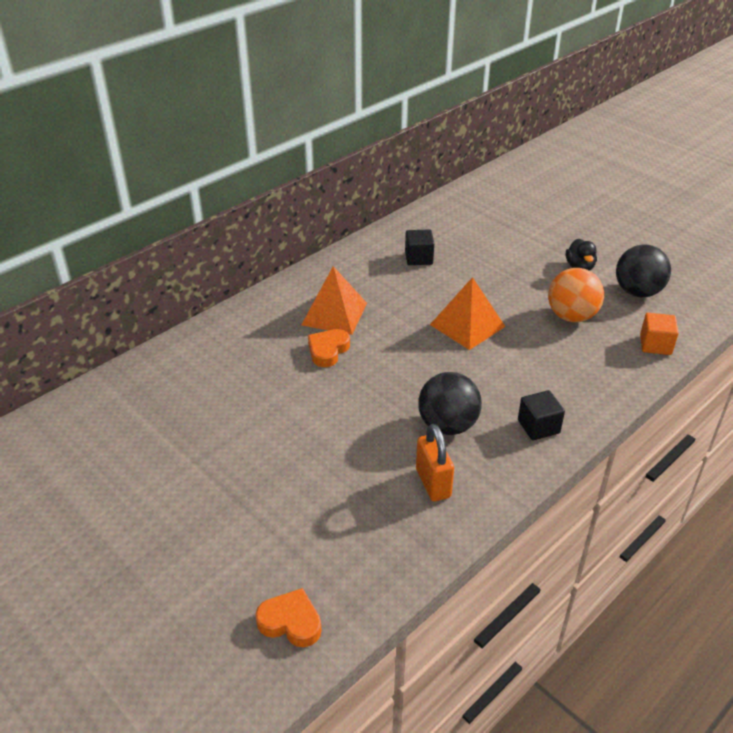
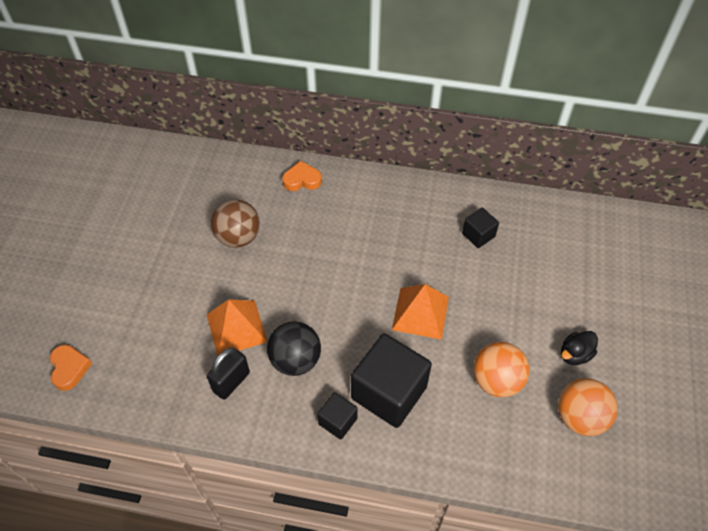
camera: 55 degrees right, 15 degrees up
(257, 402) = (238, 237): none -> brown ball
(328, 350) = (319, 244): orange heart -> orange heart (302, 180)
(334, 314) = (363, 223): orange pyramid -> orange pyramid (236, 328)
(433, 483) = (231, 382): orange padlock -> black padlock
(533, 381) = (389, 392): none -> black cube
(637, 292) = (579, 417): black ball -> orange ball
(655, 345) = (512, 464): orange cube -> none

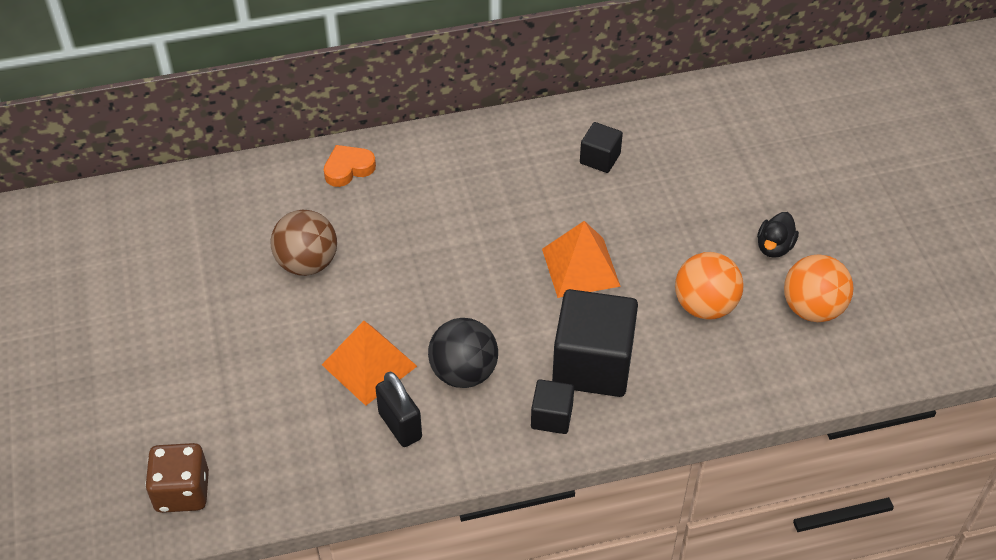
camera: 25 degrees left, 5 degrees down
(69, 368) = (182, 491): orange heart -> brown dice
(231, 382) = (400, 426): black padlock -> black padlock turned 45 degrees counterclockwise

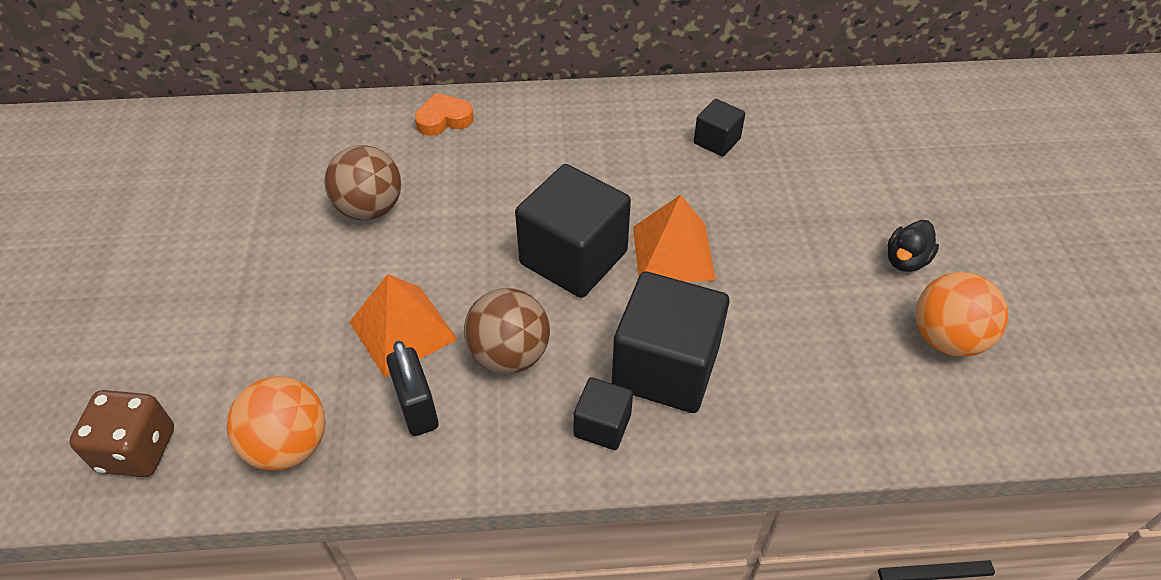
camera: 10 degrees right, 0 degrees up
(463, 372) = (509, 355): black ball -> brown ball
(497, 283) = (573, 257): none -> black cube
(705, 306) = (813, 317): orange ball -> orange ball (289, 445)

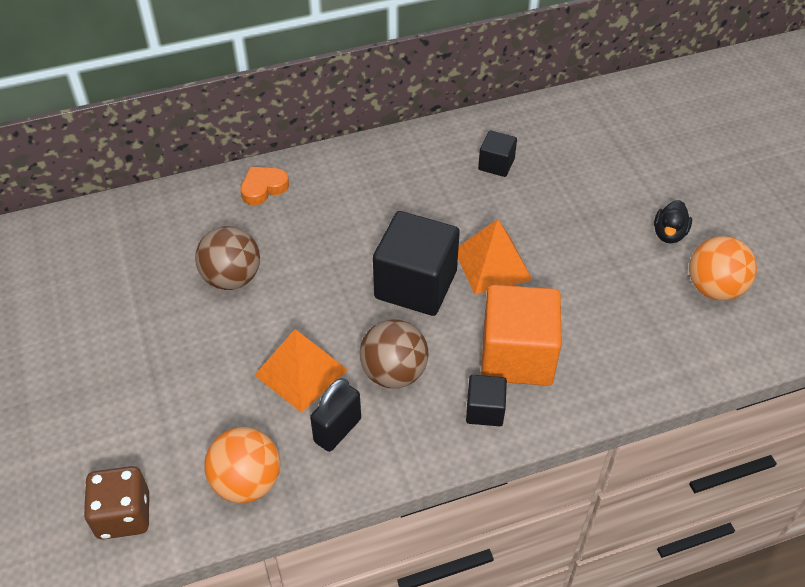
camera: 15 degrees left, 0 degrees up
(417, 408) = (337, 430): black padlock -> black padlock turned 75 degrees clockwise
(665, 367) = (517, 356): black cube -> orange cube

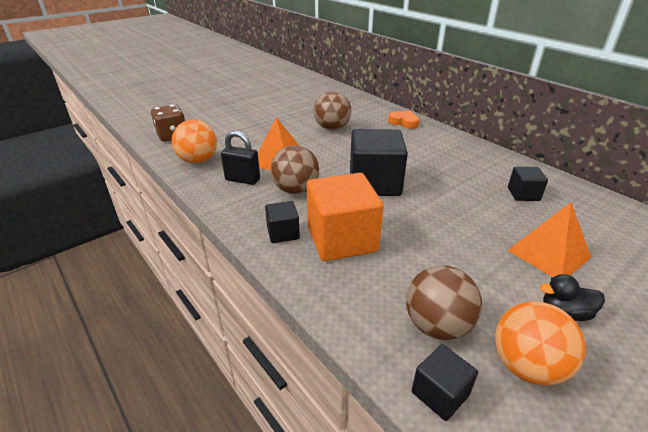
camera: 70 degrees right, 15 degrees down
(492, 264) = (421, 211): orange pyramid -> orange pyramid (548, 253)
(661, 326) = (437, 325): none -> brown ball
(728, 354) = (440, 393): none -> black cube

